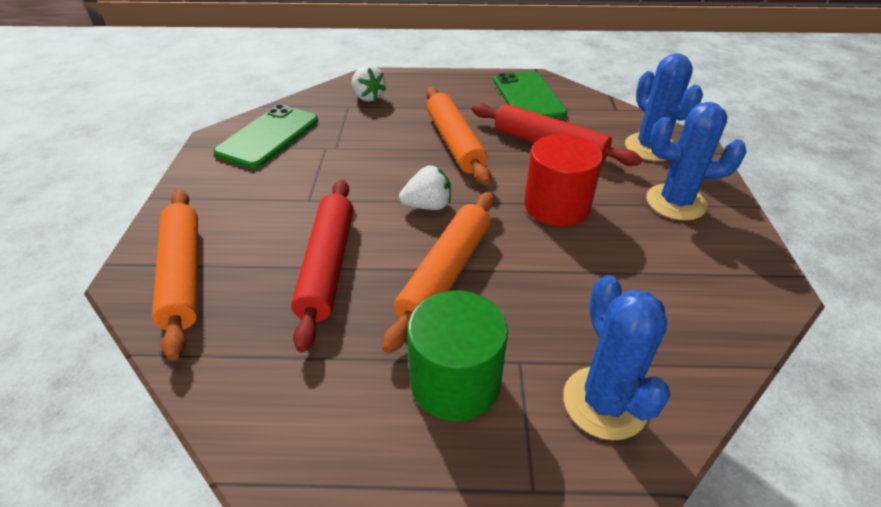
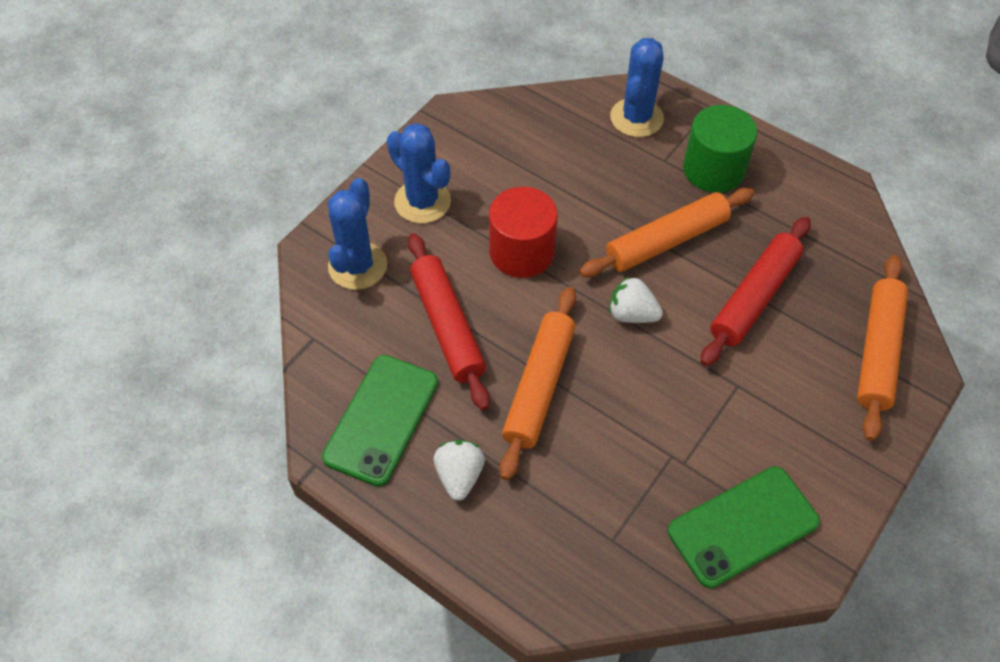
camera: 145 degrees left, 15 degrees up
(368, 97) = (575, 546): white strawberry -> white strawberry (459, 475)

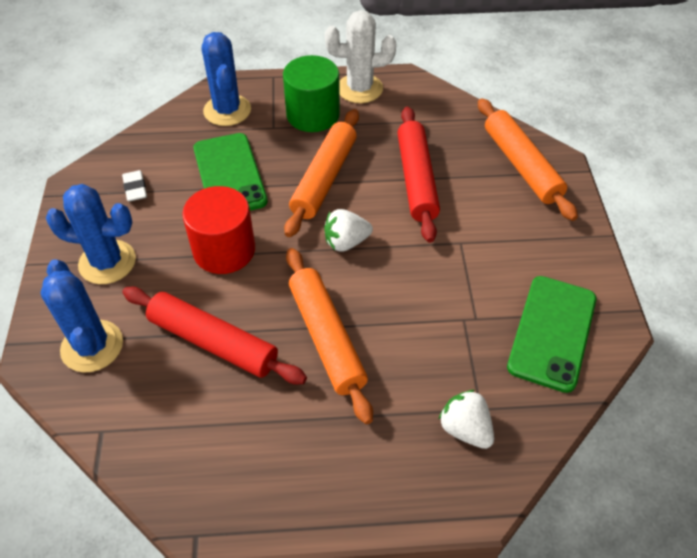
camera: 40 degrees left, 5 degrees down
(381, 419) = (222, 454): green phone -> green phone (229, 175)
(459, 475) = (327, 449): white strawberry -> white strawberry (465, 429)
(496, 148) = (135, 188): none -> white eraser
(785, 169) = (360, 89): none -> white cactus

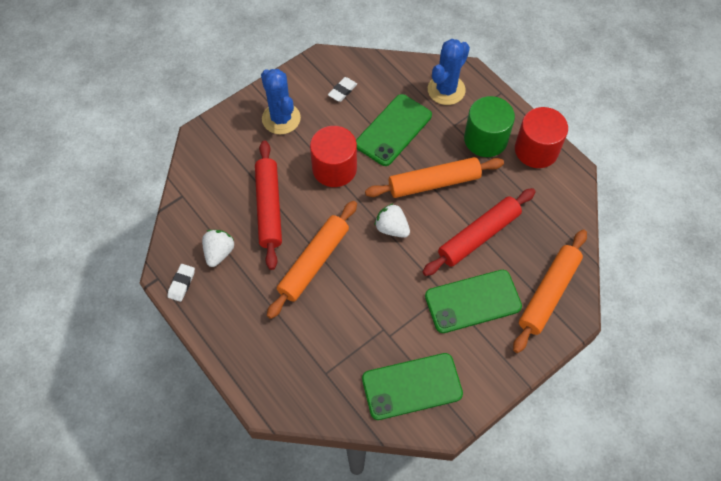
camera: 55 degrees right, 10 degrees up
(92, 346) = (225, 154): blue cactus -> none
(230, 507) = (181, 284): none -> white eraser
(360, 89) = (536, 150): white cactus -> red cylinder
(465, 429) = (305, 372): white strawberry -> white strawberry (219, 252)
(487, 225) = (472, 301): none -> green phone

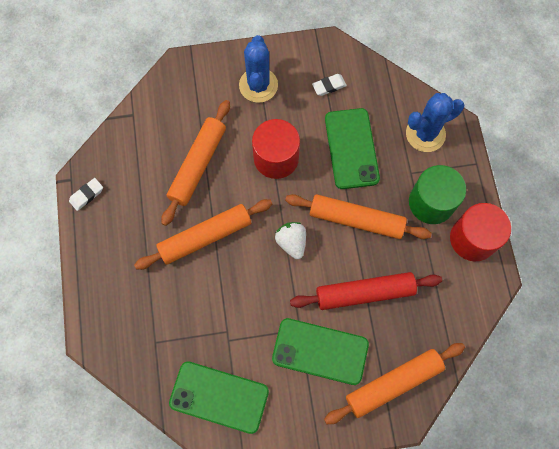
camera: 30 degrees right, 10 degrees up
(219, 252) = (133, 184): white strawberry -> none
(269, 208) = (197, 165): red rolling pin -> orange rolling pin
(393, 130) = (351, 148): green phone -> green phone turned 75 degrees counterclockwise

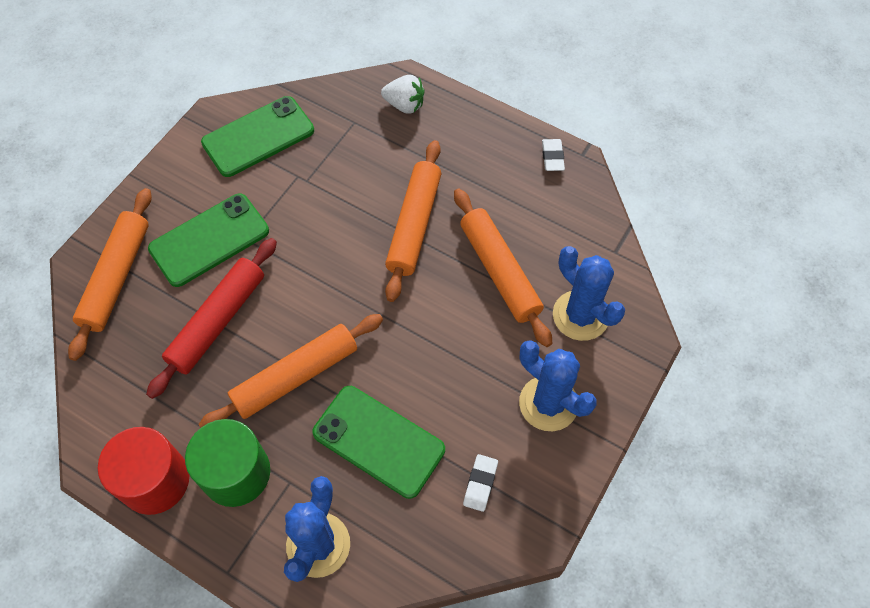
camera: 130 degrees right, 10 degrees down
(191, 105) = (580, 315): none -> blue cactus
(276, 158) = (439, 352): red cylinder -> none
(291, 242) = (333, 295): white strawberry -> white strawberry (404, 105)

